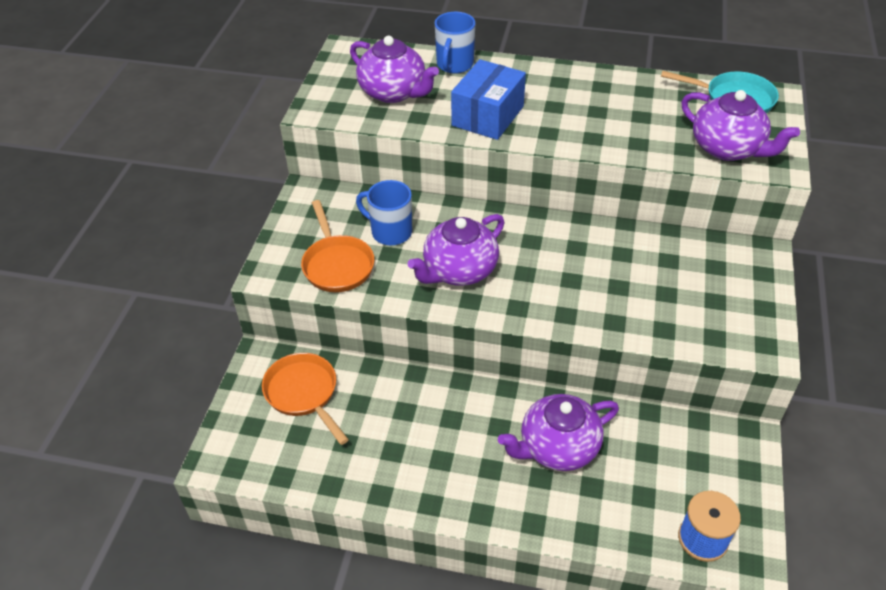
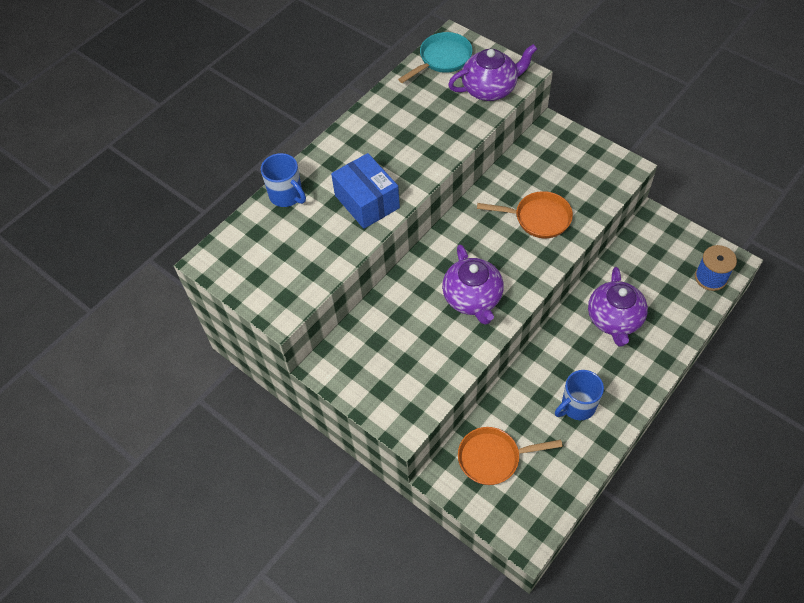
camera: 60 degrees left, 10 degrees up
(337, 265) = (422, 375): orange pan -> orange pan (538, 218)
(390, 232) = (406, 326): blue mug -> blue mug (577, 406)
(393, 92) = (294, 250): purple teapot -> none

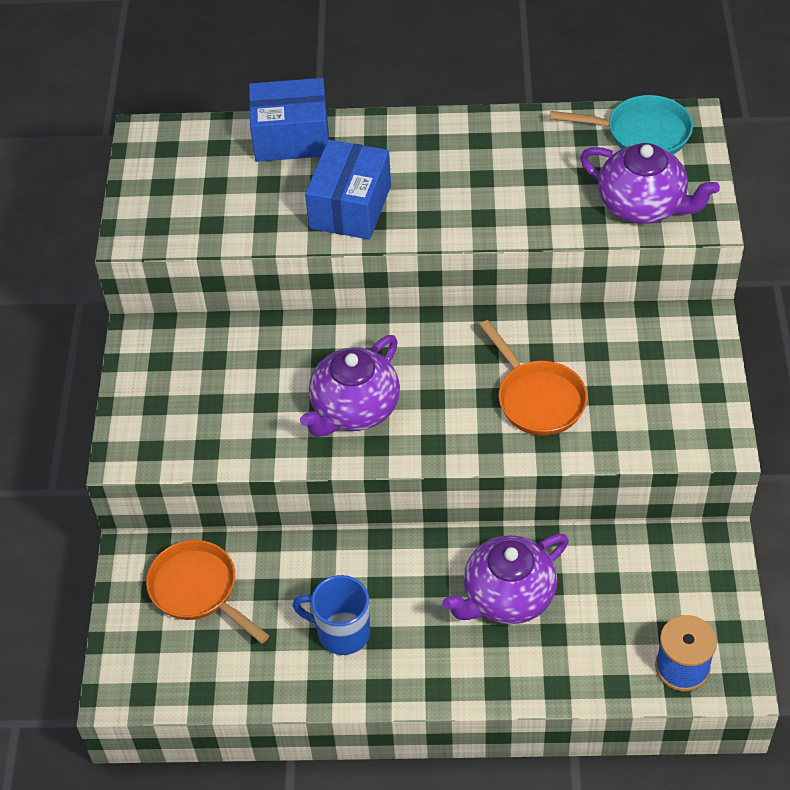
camera: 50 degrees right, 5 degrees down
(287, 196) = (291, 137): blue mug -> blue box

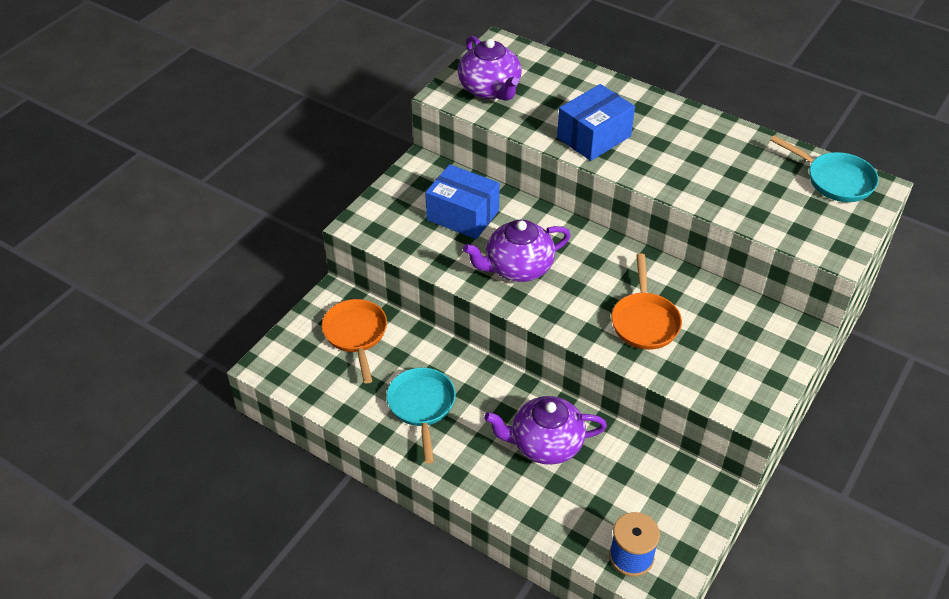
camera: 30 degrees right, 5 degrees down
(291, 137) = (589, 82): blue box -> blue box (463, 215)
(341, 632) = (422, 406): blue mug -> turquoise pan
(643, 206) = (799, 224): purple teapot -> purple teapot (490, 89)

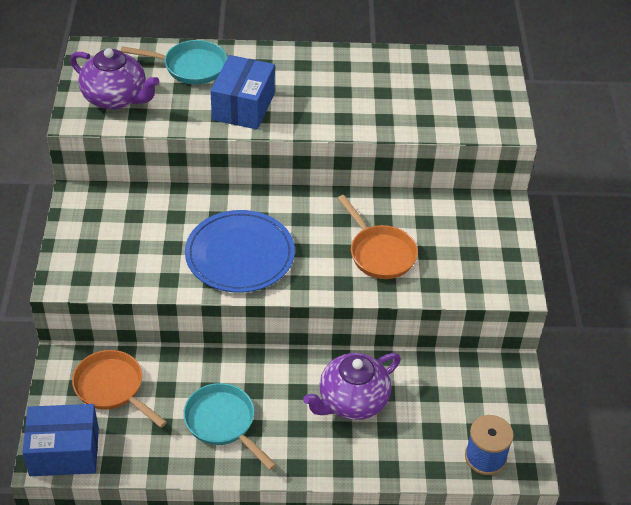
camera: 35 degrees left, 0 degrees up
(463, 215) = (154, 228): blue box -> blue box (64, 451)
(517, 267) = (240, 255): purple teapot -> blue plate
(835, 180) = (462, 67): turquoise pan -> turquoise pan (190, 67)

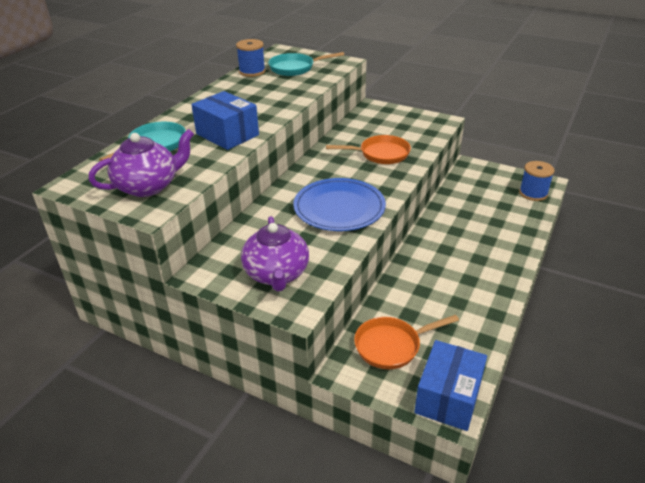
camera: 60 degrees left, 10 degrees down
(223, 423) = (458, 293): turquoise pan -> turquoise pan (295, 68)
(352, 401) = (466, 229): purple teapot -> purple teapot (276, 274)
(411, 61) = (252, 71): none -> blue spool

